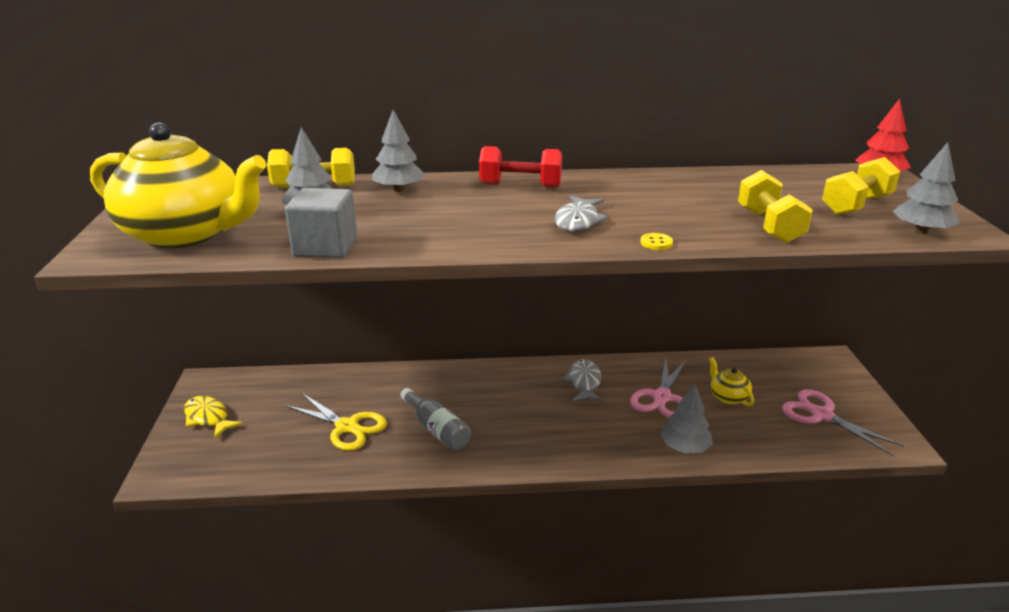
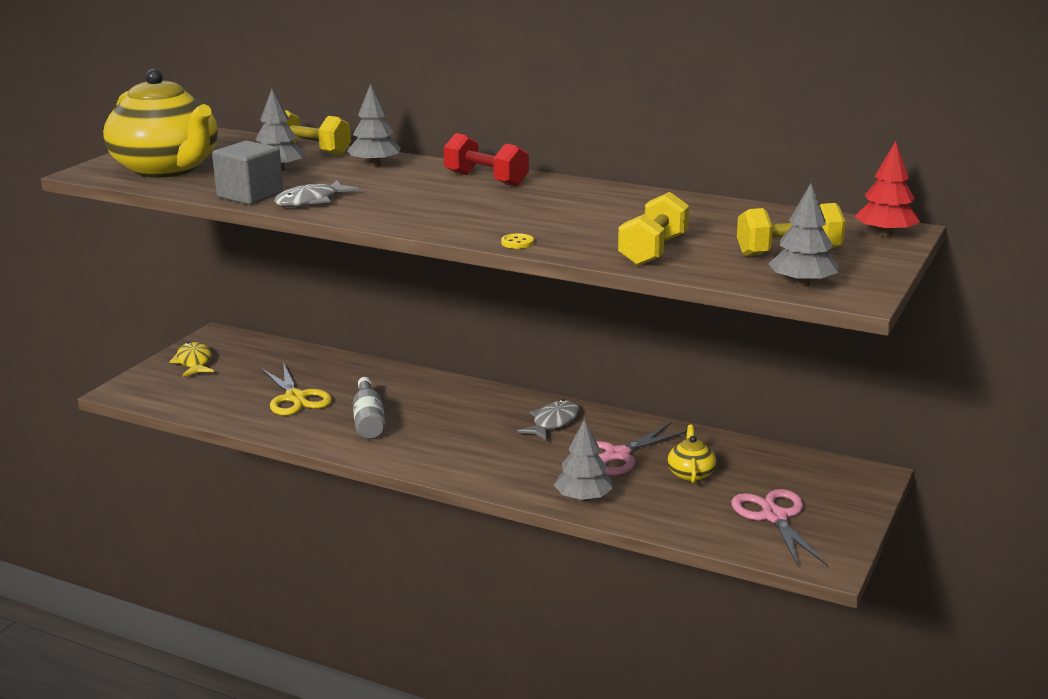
camera: 30 degrees right, 5 degrees down
(578, 221) = (482, 215): grey fish -> grey fish (311, 201)

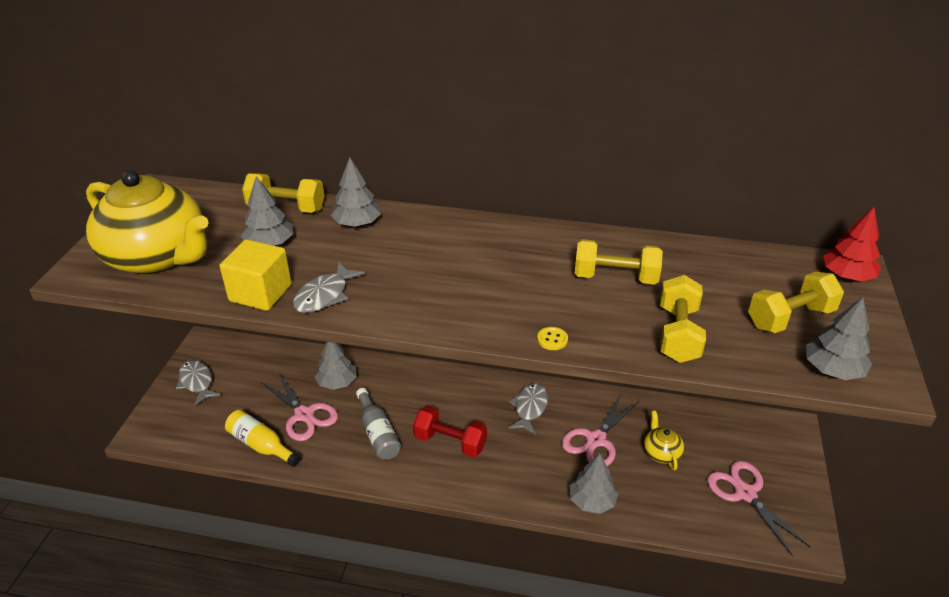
camera: 15 degrees left, 15 degrees up
(194, 362) = (197, 382): yellow fish -> grey fish
(238, 413) = (261, 445): none -> yellow bottle
(250, 195) = (260, 293): grey cube -> yellow cube
(295, 398) = (304, 415): yellow scissors -> pink scissors
(344, 379) = (337, 382): none -> grey tree
(486, 179) = (470, 235): red dumbbell -> red dumbbell (450, 442)
(618, 215) = (615, 277): none -> yellow dumbbell

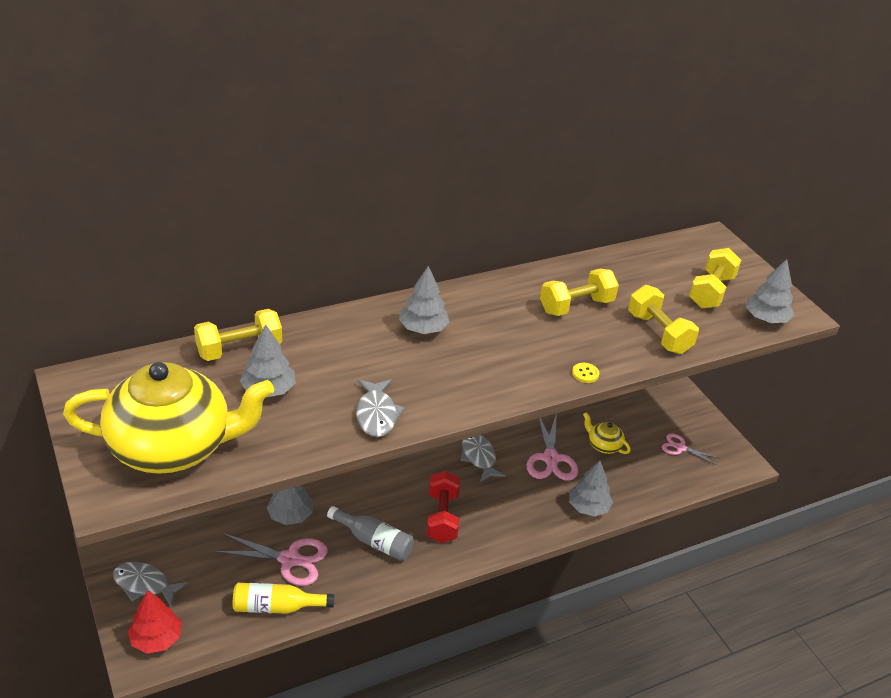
camera: 40 degrees left, 0 degrees up
(260, 293) = (318, 437): yellow cube -> none
(357, 223) = (325, 339): grey tree -> grey tree (423, 329)
(450, 442) = (442, 517): red dumbbell -> red dumbbell turned 75 degrees counterclockwise
(745, 493) = (680, 448): pink scissors -> pink scissors, size x0.60
(847, 276) = (714, 245): red tree -> red tree (156, 639)

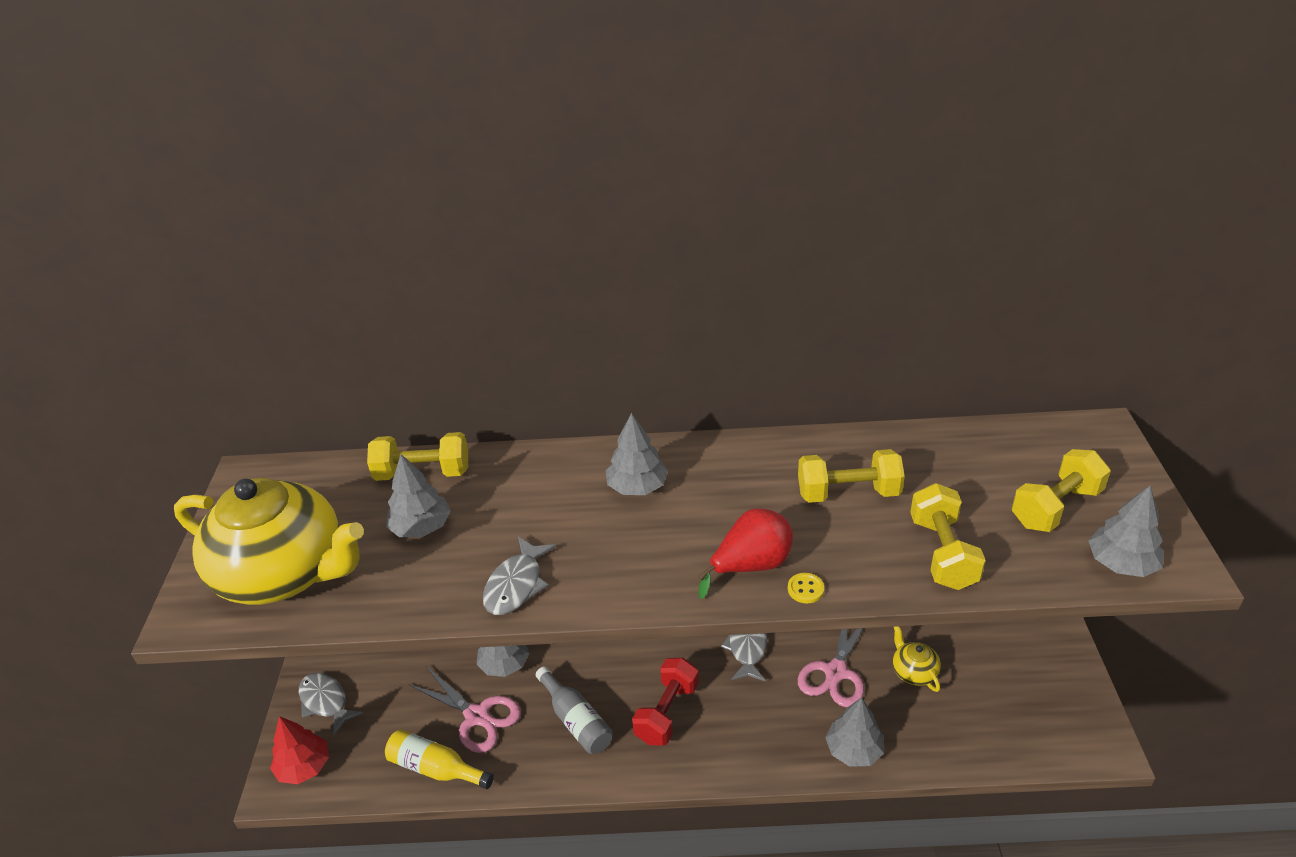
camera: 30 degrees right, 0 degrees up
(540, 366) = (751, 566): none -> red pear
(680, 448) = (1020, 701): pink scissors -> none

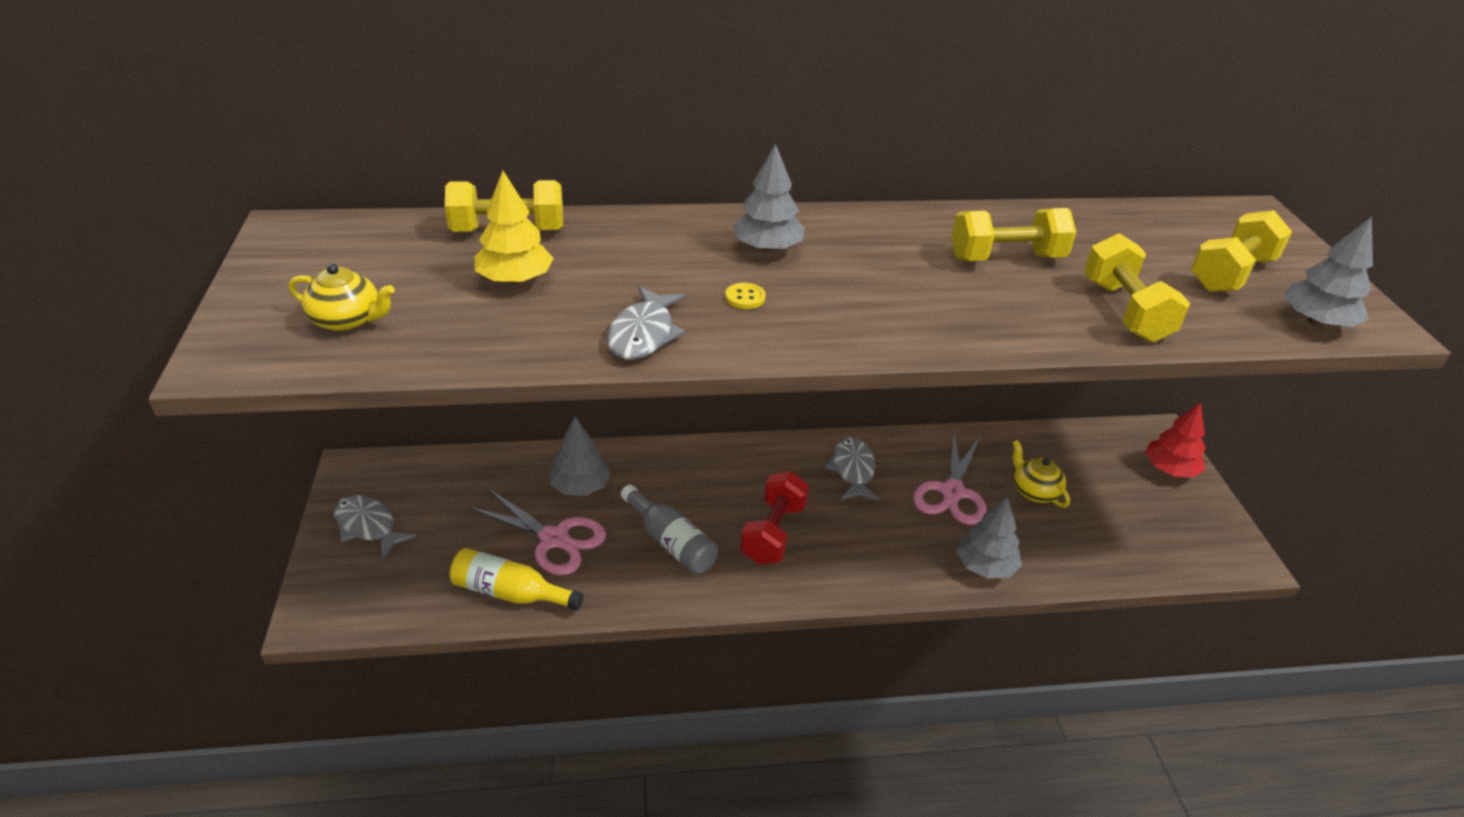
camera: 10 degrees left, 0 degrees up
(284, 573) = (347, 320): yellow teapot -> yellow teapot, size x0.42
(304, 767) = (347, 594): red tree -> red tree (1169, 469)
(421, 527) = (515, 279): grey tree -> yellow tree
(751, 566) = (916, 320): red pear -> none
(805, 589) = (984, 341): yellow button -> yellow button (745, 297)

